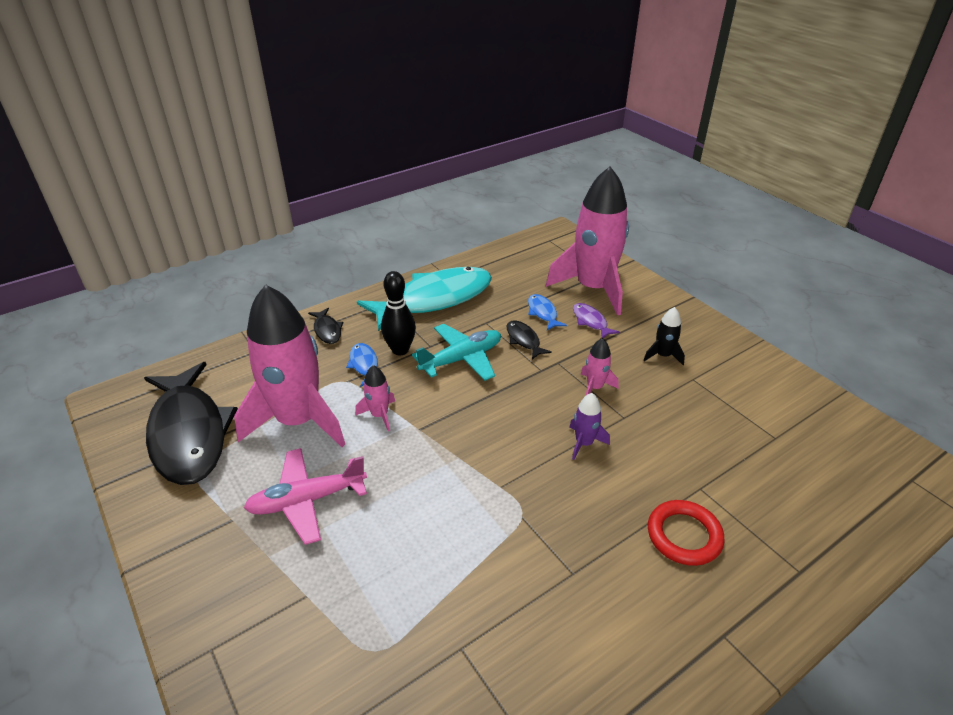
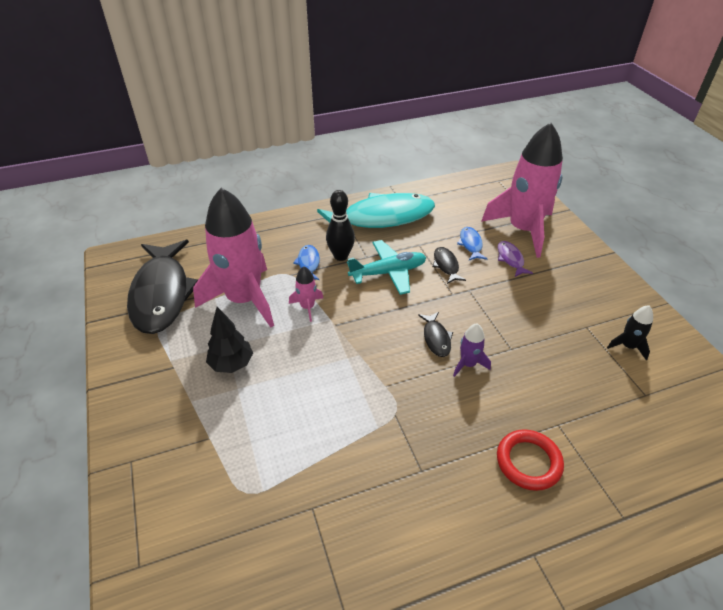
camera: 15 degrees right, 5 degrees up
(307, 500) = (232, 364): pink plane -> black tree
(327, 330) = (288, 230): black fish -> black fish (436, 338)
(594, 387) = (494, 318): pink rocket -> none
(663, 355) = (565, 301): black rocket -> black rocket (627, 346)

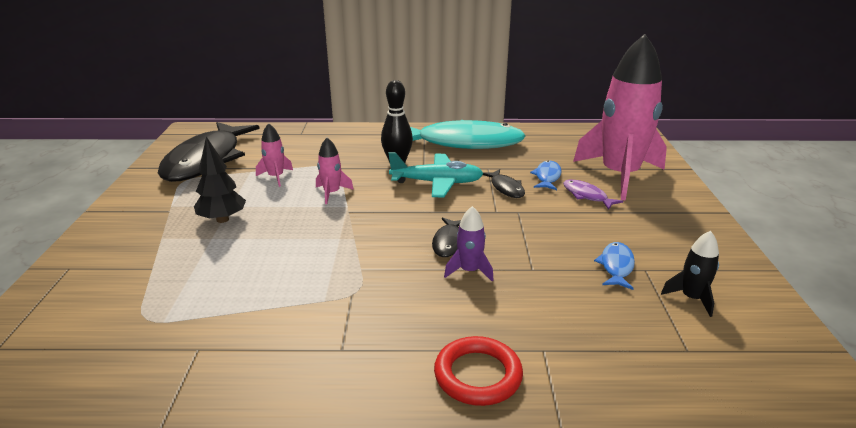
camera: 20 degrees right, 15 degrees down
(244, 299) = (276, 177): pink rocket -> pink rocket, size x0.41
(308, 263) = (360, 163): blue fish -> blue fish (616, 266)
(446, 265) = (506, 188): black fish -> black fish turned 150 degrees clockwise
(510, 259) = (587, 196): purple fish -> purple fish turned 45 degrees counterclockwise

